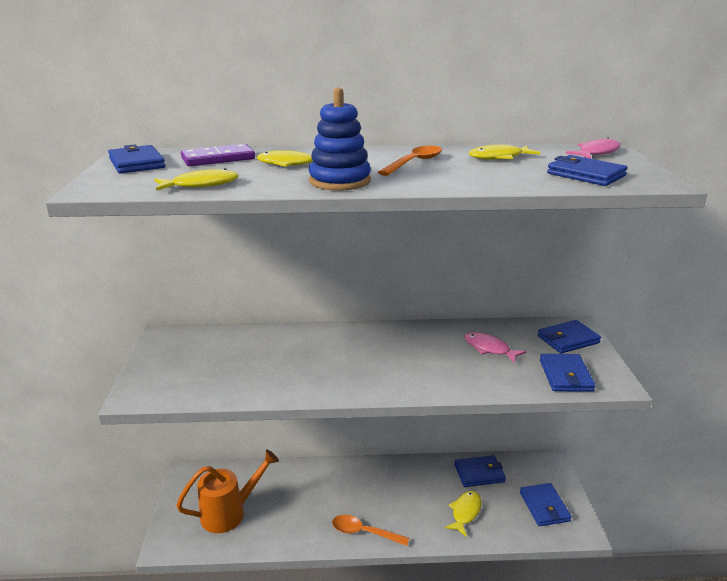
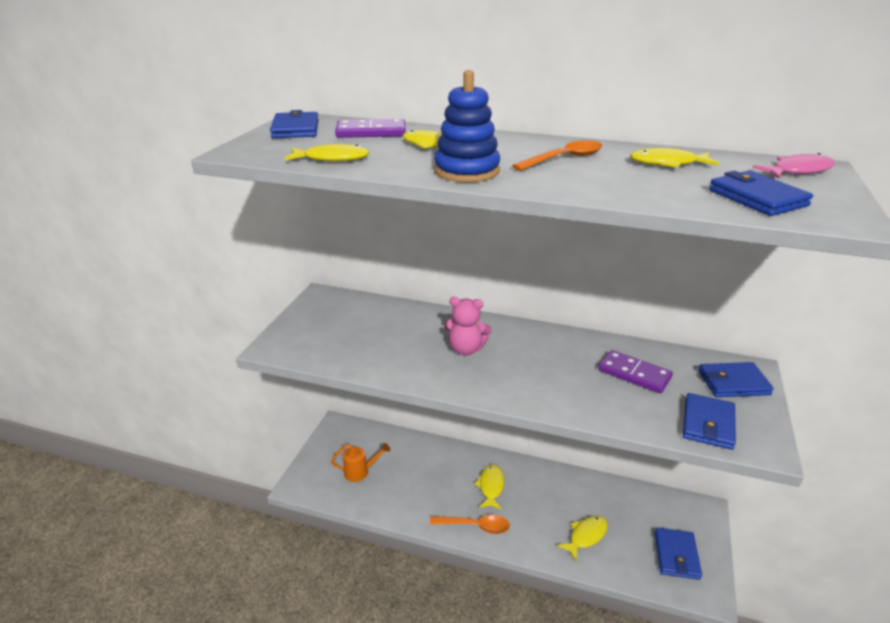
camera: 20 degrees right, 5 degrees up
(229, 513) = (360, 472): orange watering can -> orange watering can, size x0.59
(334, 357) = (466, 349): none -> pink teddy bear
(364, 492) = (491, 486): none -> yellow fish
(364, 532) = (475, 526): orange spoon -> orange spoon turned 150 degrees clockwise
(479, 473) = (617, 500): blue wallet -> none
(489, 349) = (634, 374): pink fish -> purple domino

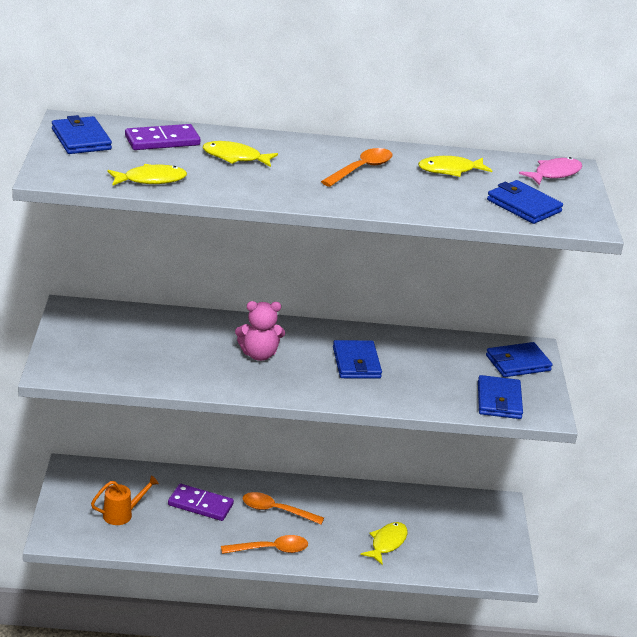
camera: 20 degrees left, 0 degrees up
(466, 171) = (283, 189): blue stacking toy -> none
(491, 486) = (276, 510): yellow fish -> orange spoon
(634, 374) = (428, 363): purple domino -> purple domino (200, 505)
(676, 555) = (477, 547): blue wallet -> blue wallet (356, 363)

